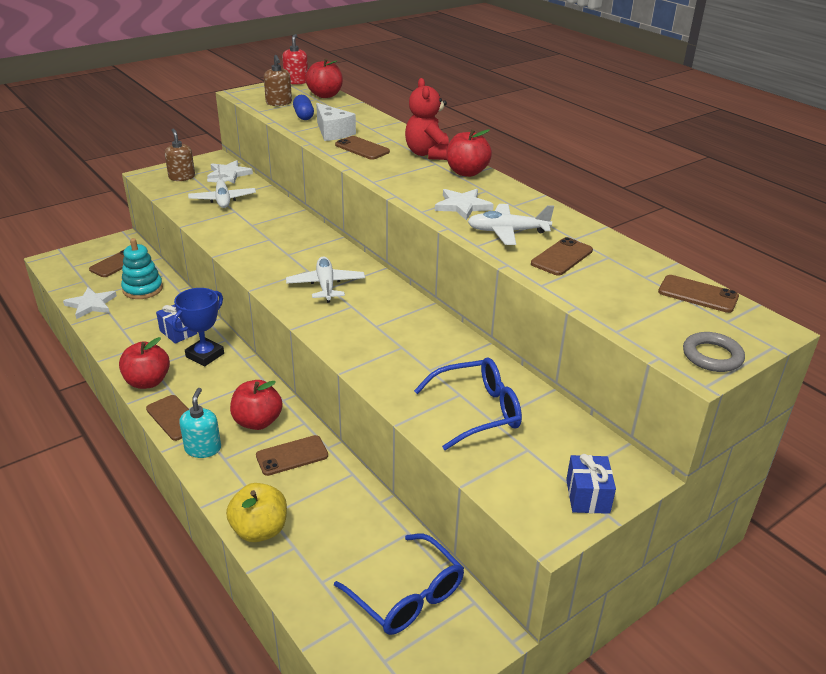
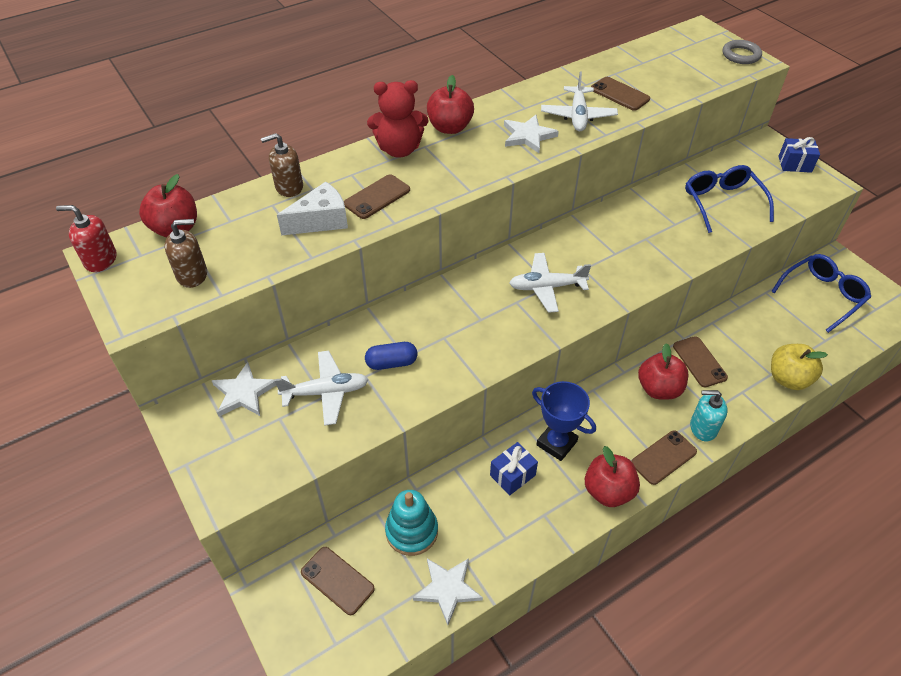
camera: 85 degrees left, 15 degrees up
(182, 177) = (240, 450): brown soap dispenser -> brown soap dispenser (289, 187)
(303, 116) = (253, 248): blue capsule -> blue capsule (391, 363)
(698, 294) = (664, 46): brown phone -> none

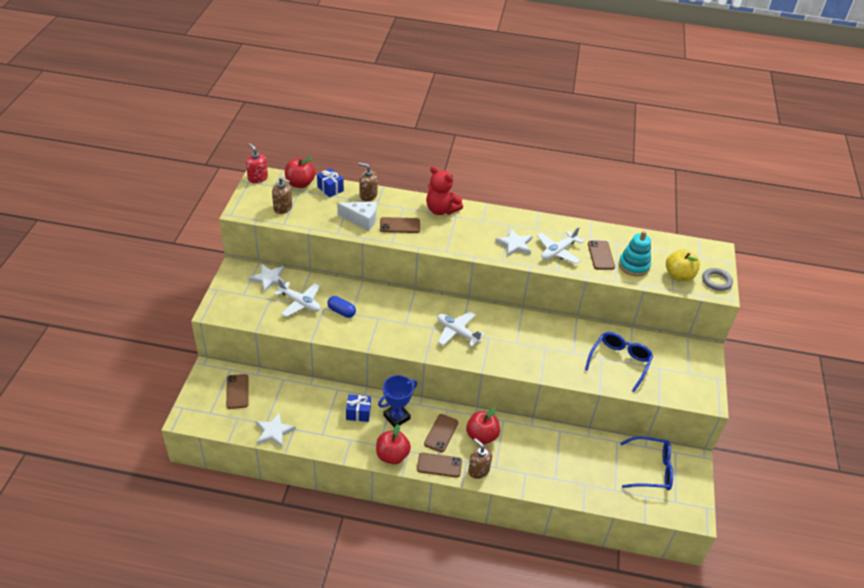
camera: 40 degrees right, 5 degrees down
(411, 531) = (288, 398): turquoise stacking toy -> turquoise stacking toy (633, 265)
(450, 128) = (481, 215): red apple -> none
(556, 443) = (396, 417): blue trophy -> blue trophy turned 60 degrees clockwise
(699, 362) = (523, 442): brown phone -> brown phone (441, 433)
(703, 428) = (478, 470): turquoise soap dispenser -> brown soap dispenser
(788, 379) = (561, 488): yellow apple -> yellow apple (679, 276)
(794, 164) = (703, 375): blue gift -> blue gift (330, 189)

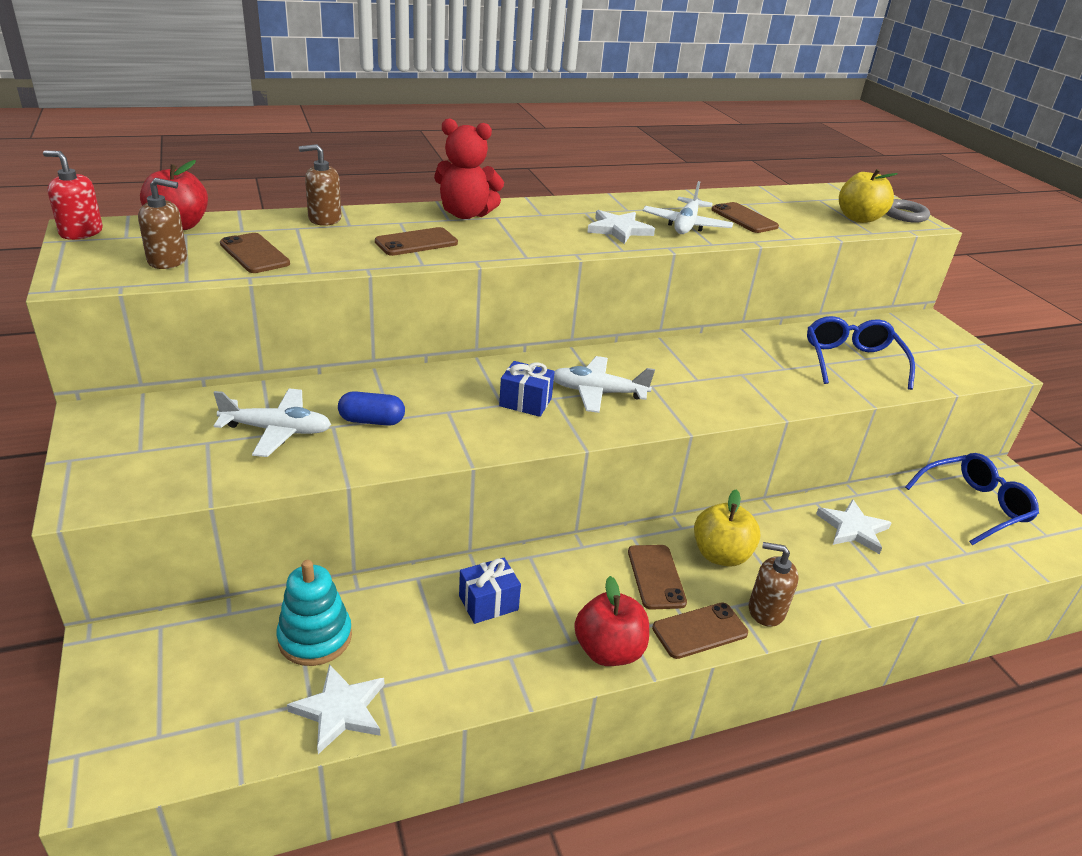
camera: 30 degrees left, 10 degrees down
(237, 391) = (203, 663): brown phone -> brown phone (254, 254)
(269, 278) = (182, 411): white star -> white star (853, 529)
(330, 189) = (246, 222): blue gift -> blue gift (525, 402)
(361, 220) = (341, 248): white cheese -> none
(396, 417) = (561, 582): blue trophy -> none
(481, 436) = (720, 555): red apple -> yellow apple
(633, 265) = (796, 220): turquoise stacking toy -> turquoise stacking toy (315, 637)

